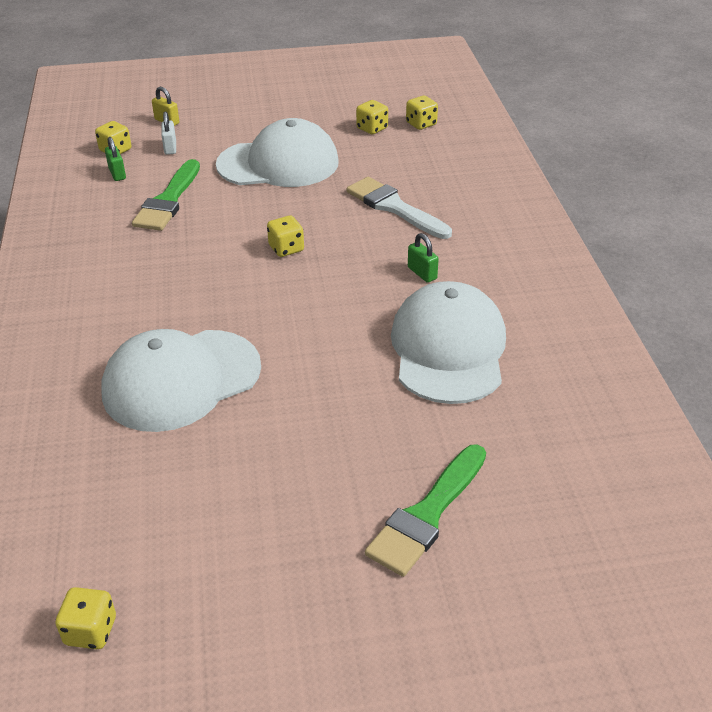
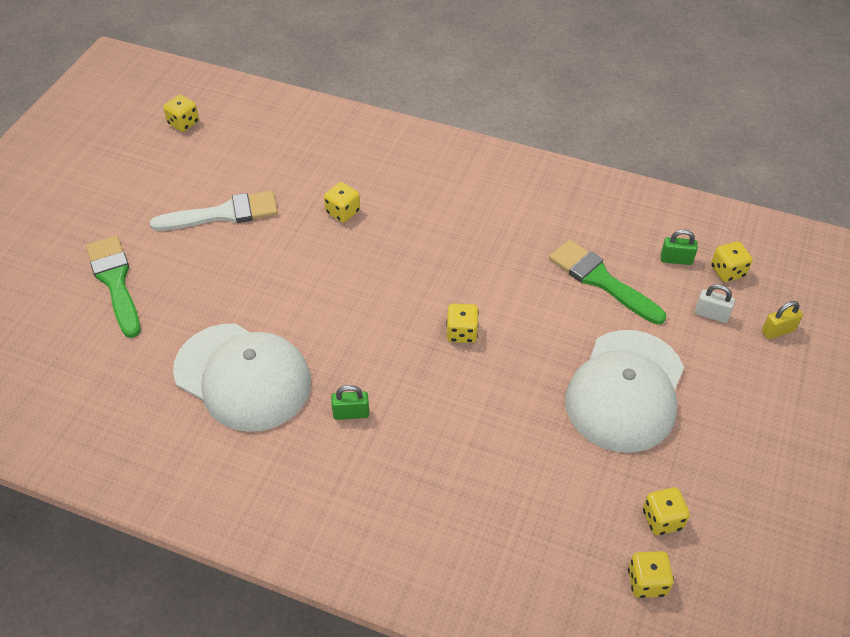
camera: 120 degrees right, 10 degrees up
(181, 380) = (343, 212): white cap -> yellow dice
(394, 207) = (473, 450): white brush -> white brush (223, 214)

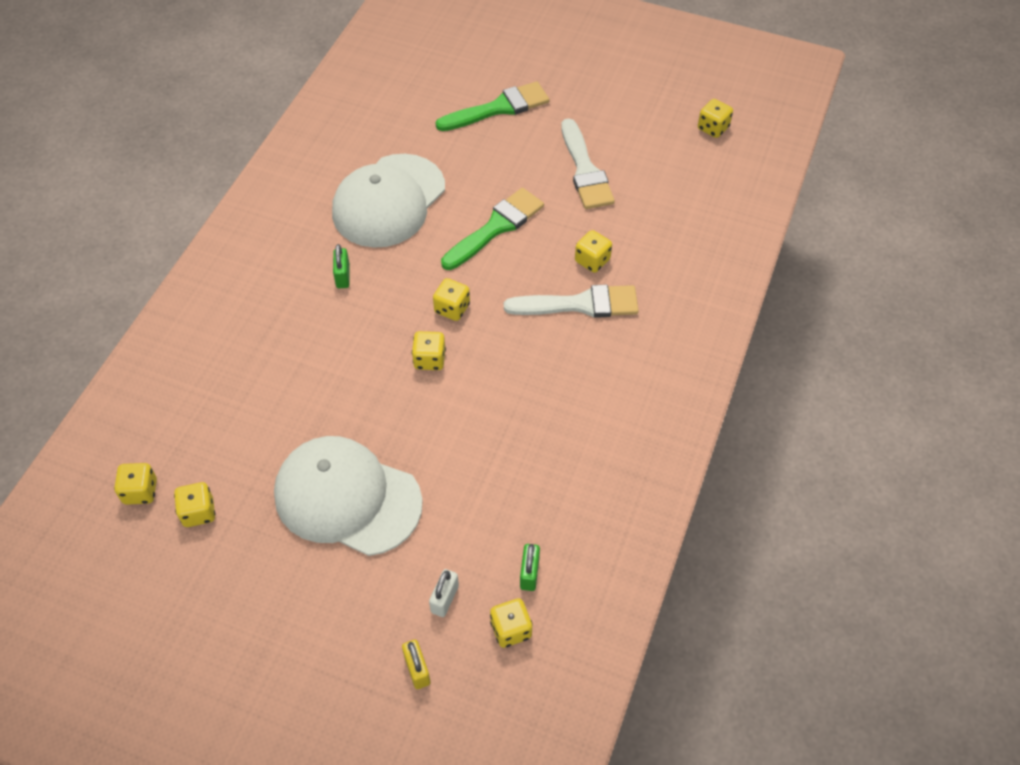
camera: 90 degrees right, 5 degrees up
(395, 222) = (580, 304): none -> white brush
(398, 316) = (452, 308): none -> yellow dice
(601, 280) = (497, 490): green brush -> green brush (496, 227)

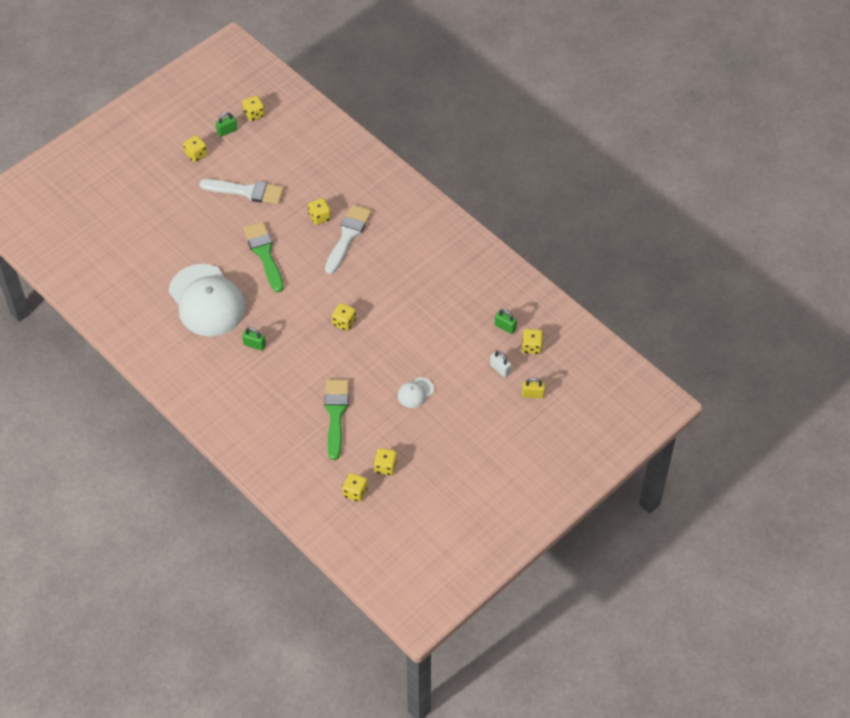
camera: 65 degrees left, 0 degrees up
(347, 498) = (415, 393): white cap -> white cap, size x0.42
(452, 308) = (313, 298): yellow dice -> yellow dice (196, 154)
(498, 108) = (163, 214): green brush -> green brush (336, 414)
(667, 114) = (227, 131): none -> green padlock

